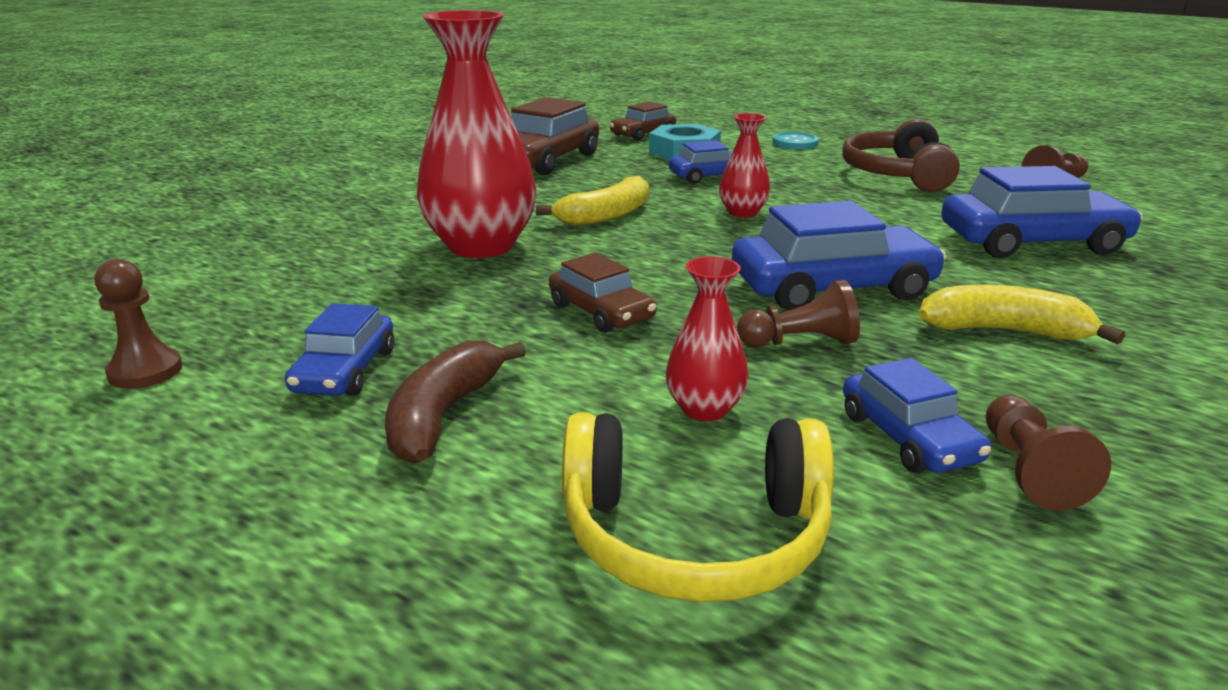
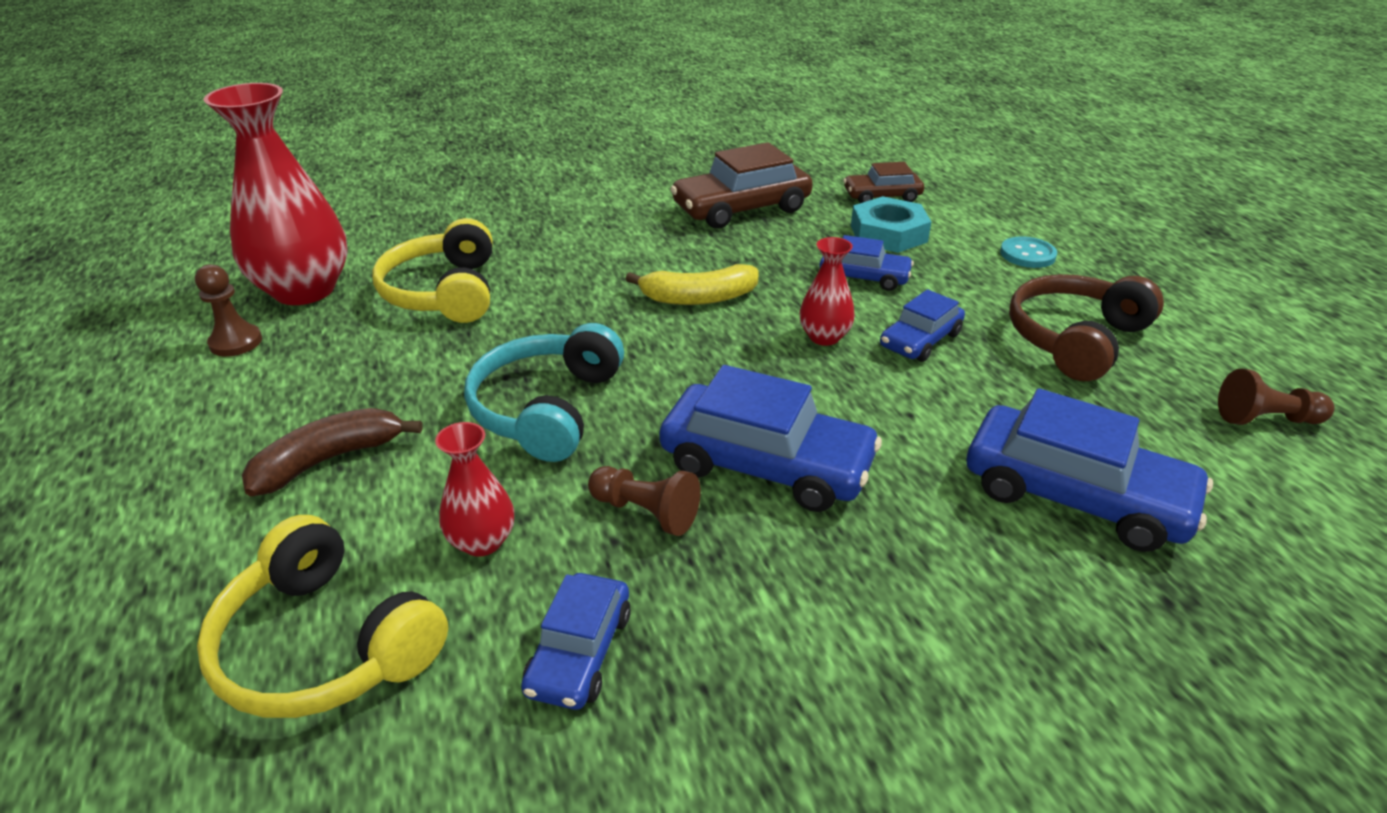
camera: 35 degrees right, 10 degrees up
(345, 371) = (327, 392): blue car -> blue car (920, 340)
(349, 270) = (444, 292): none -> yellow headphones
(481, 246) = (559, 299): red vase -> red vase (304, 290)
(601, 312) = (547, 408): brown car -> turquoise headphones
(1004, 331) = (845, 590): yellow banana -> none
(1029, 471) = (618, 740): brown pawn -> none

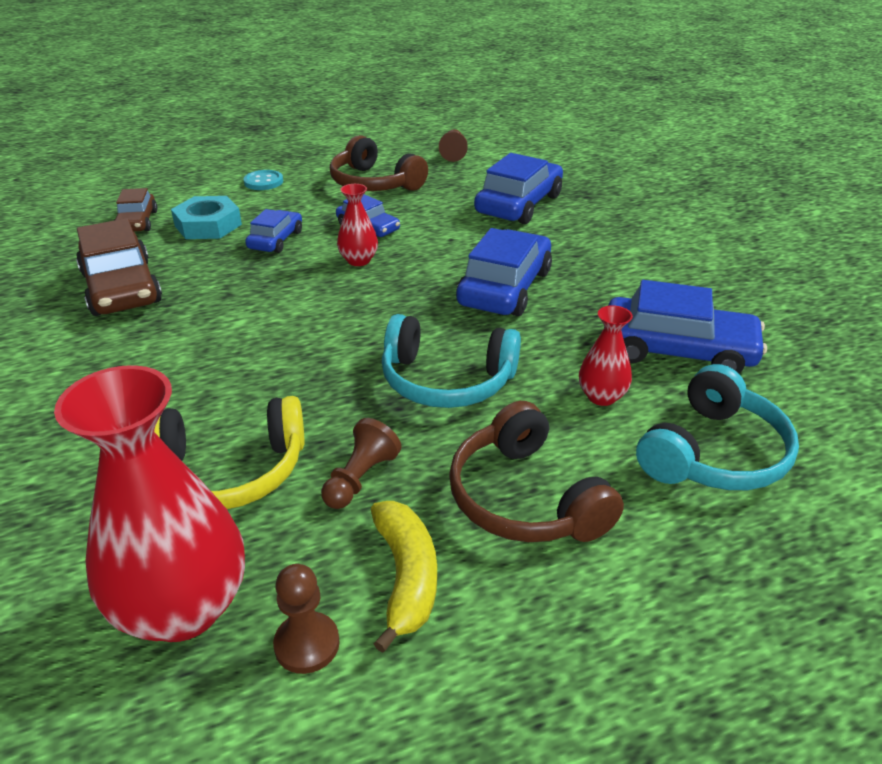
camera: 90 degrees left, 0 degrees up
(325, 645) = (714, 453): yellow headphones -> turquoise headphones
(329, 460) = (525, 498): brown banana -> brown headphones
(579, 652) = (677, 350): blue car -> blue car, size x1.74
(646, 512) = (558, 331): brown pawn -> brown pawn (360, 478)
(698, 298) = (288, 311): yellow banana -> yellow banana (406, 577)

